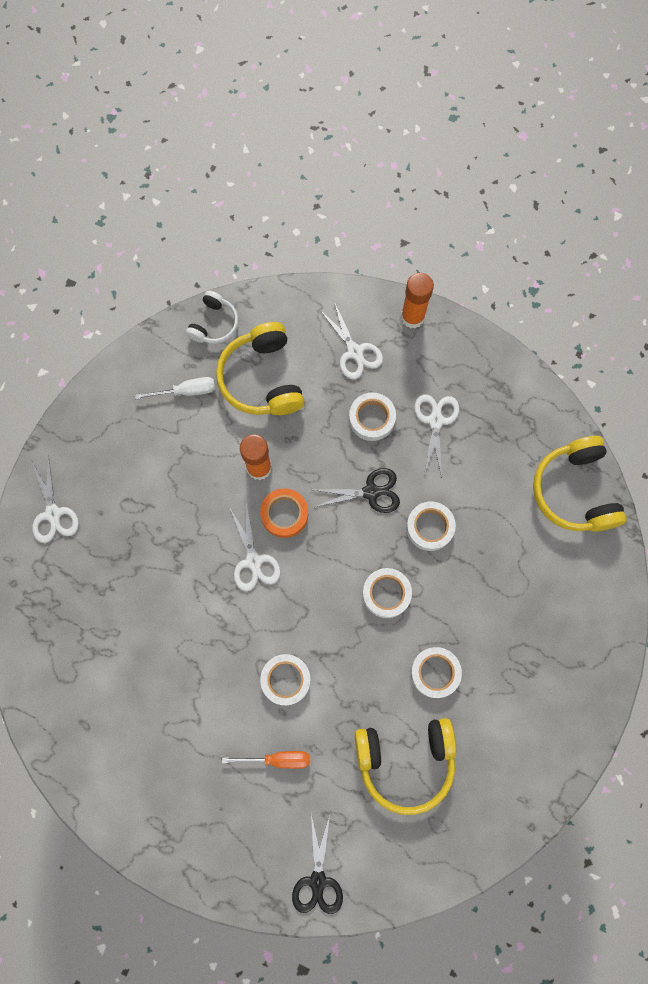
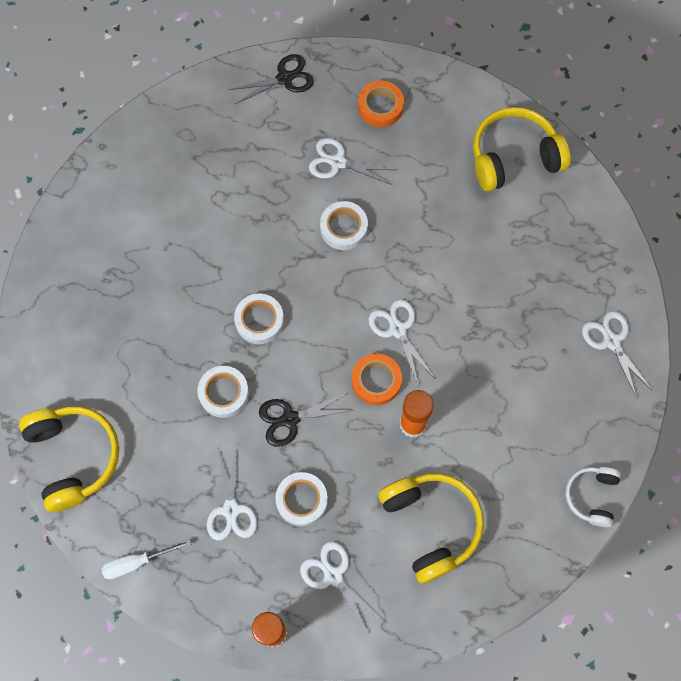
camera: 170 degrees right, 5 degrees down
(186, 391) = (511, 495): white screwdriver -> white screwdriver (137, 562)
(214, 324) = (501, 582): white headphones -> white headphones (591, 496)
(218, 821) = (380, 107): none -> orange tape
(277, 759) = (338, 162): orange screwdriver -> white scissors
(318, 880) = (284, 78): black scissors -> black scissors turned 75 degrees clockwise
(405, 761) = (221, 179): yellow headphones -> yellow headphones (514, 157)
(435, 672) = (202, 257): white tape -> none

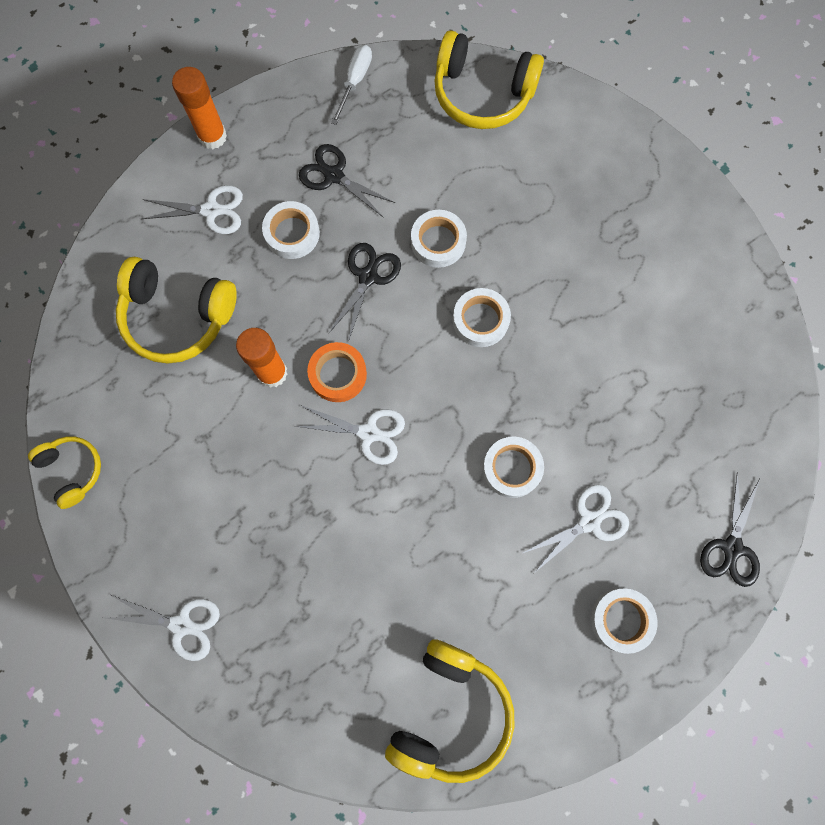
camera: 130 degrees right, 5 degrees up
(231, 509) = (334, 176): white scissors -> black scissors
(380, 107) = (621, 620): orange tape -> white tape
(591, 496) = (72, 470): white headphones -> yellow headphones

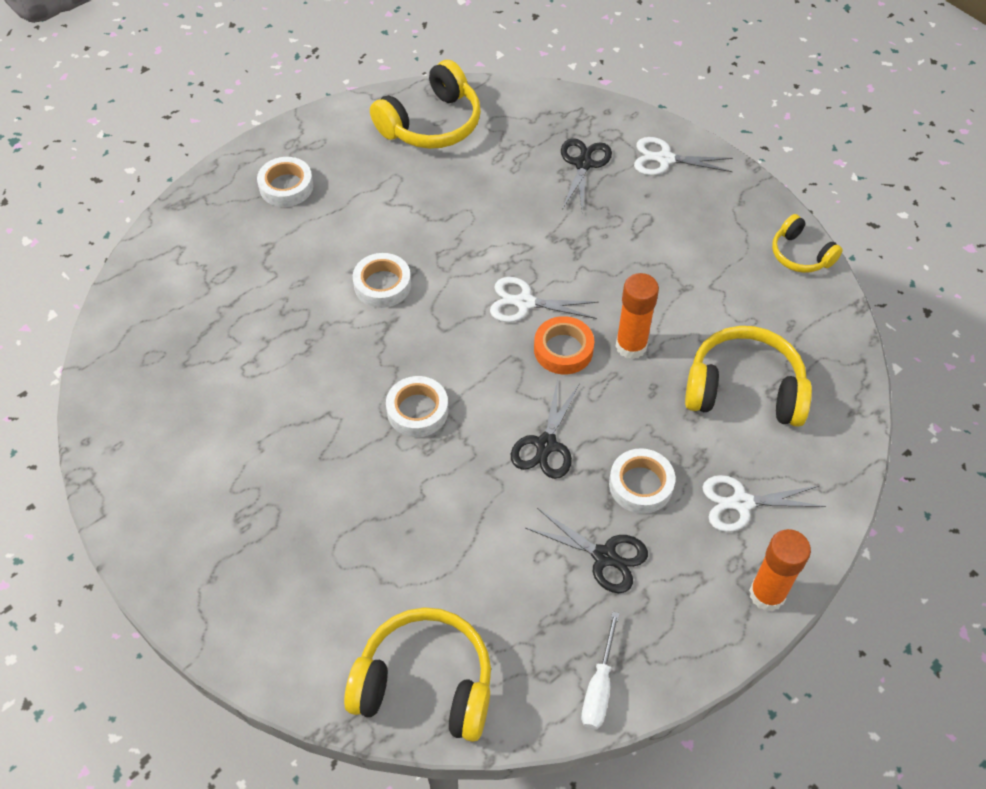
camera: 175 degrees right, 20 degrees down
(438, 242) = (470, 488): white tape -> none
(450, 712) = (431, 124): yellow headphones -> yellow headphones turned 150 degrees counterclockwise
(589, 521) = (310, 250): white scissors -> none
(732, 547) = (179, 241): black scissors -> black scissors (583, 164)

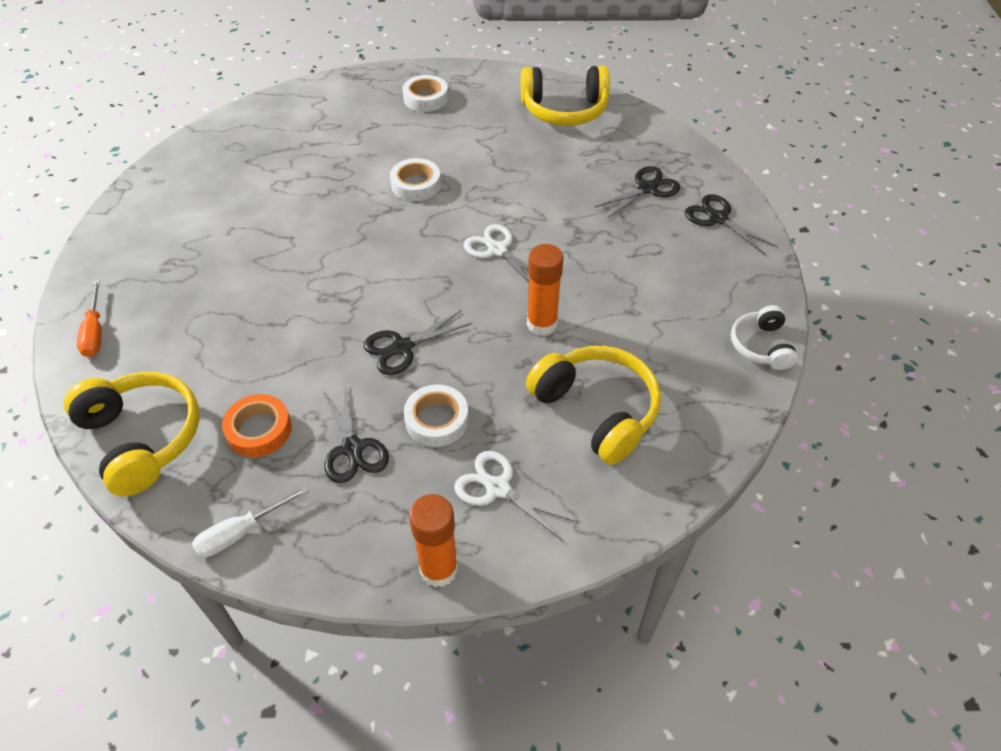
camera: 40 degrees right, 5 degrees down
(255, 631) = (95, 331): none -> orange screwdriver
(417, 410) = (345, 271): white tape -> none
(563, 350) = (489, 295): orange tape -> orange tape (259, 430)
(665, 159) = (718, 218): white scissors -> black scissors
(800, 254) = (761, 346): yellow headphones -> white headphones

